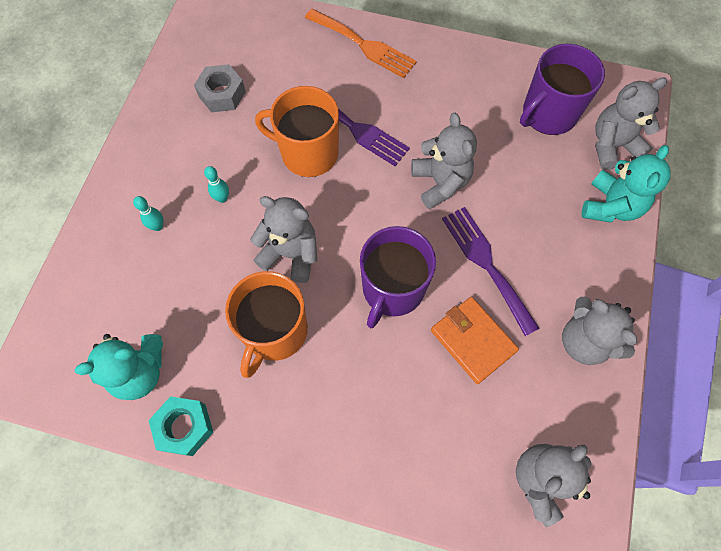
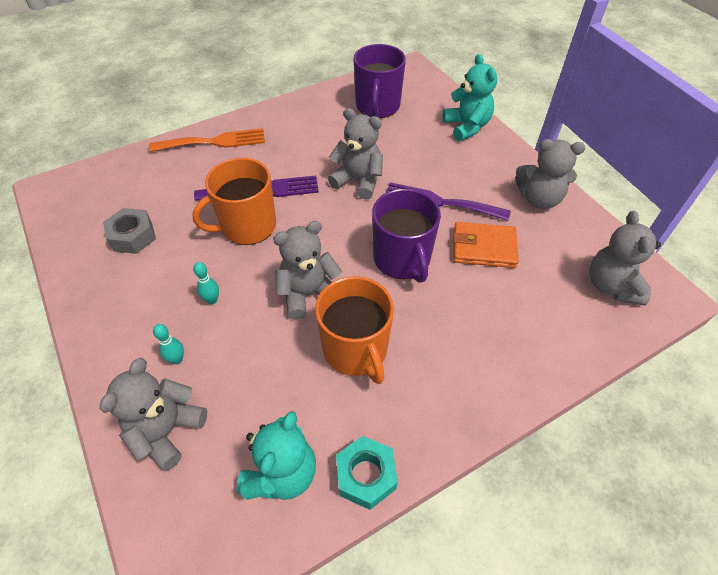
camera: 45 degrees left, 15 degrees down
(612, 145) = (431, 99): grey teddy bear -> grey teddy bear (167, 431)

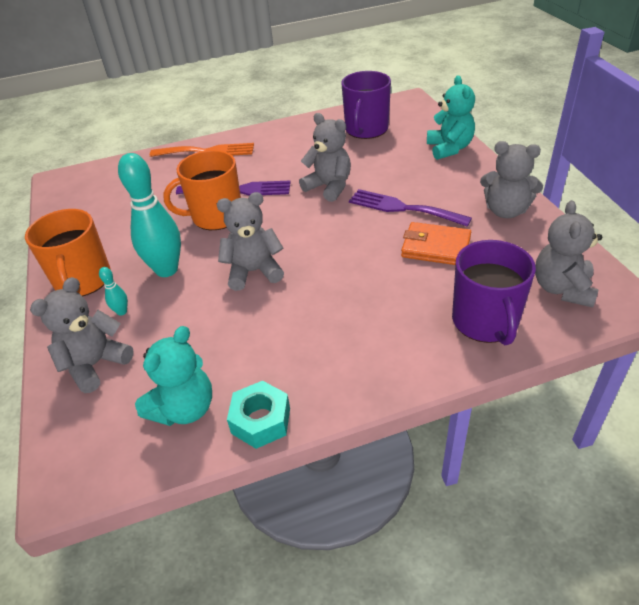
camera: 15 degrees right, 10 degrees down
(133, 236) = (115, 218): grey nut -> none
(212, 300) = (166, 270): turquoise bowling pin -> turquoise bowling pin, size x2.39
(356, 350) = (283, 319): orange mug -> orange mug (83, 280)
(402, 259) = (351, 251): purple mug -> purple mug (485, 321)

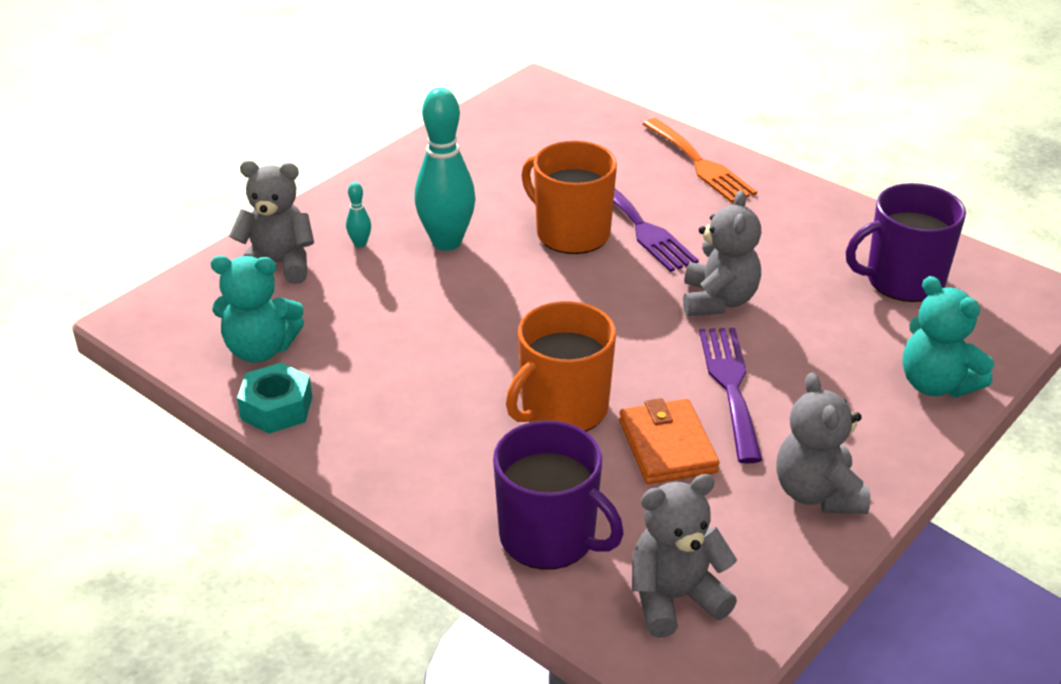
camera: 55 degrees right, 5 degrees down
(83, 280) = (386, 194): orange mug -> orange mug (563, 409)
(254, 271) = (494, 308): grey teddy bear -> none
(449, 148) = (936, 384): turquoise teddy bear -> turquoise teddy bear turned 90 degrees clockwise
(485, 321) = (549, 537): purple mug -> purple mug turned 105 degrees counterclockwise

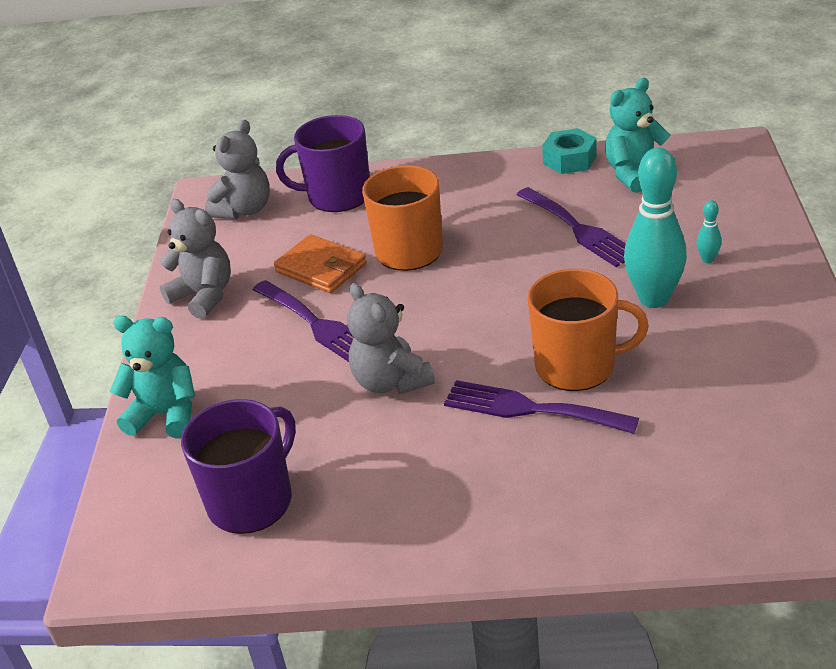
camera: 145 degrees right, 0 degrees up
(278, 264) = (728, 215): grey teddy bear -> none
(398, 329) = (579, 229): none -> purple fork
(700, 164) = (571, 522): orange fork -> none

